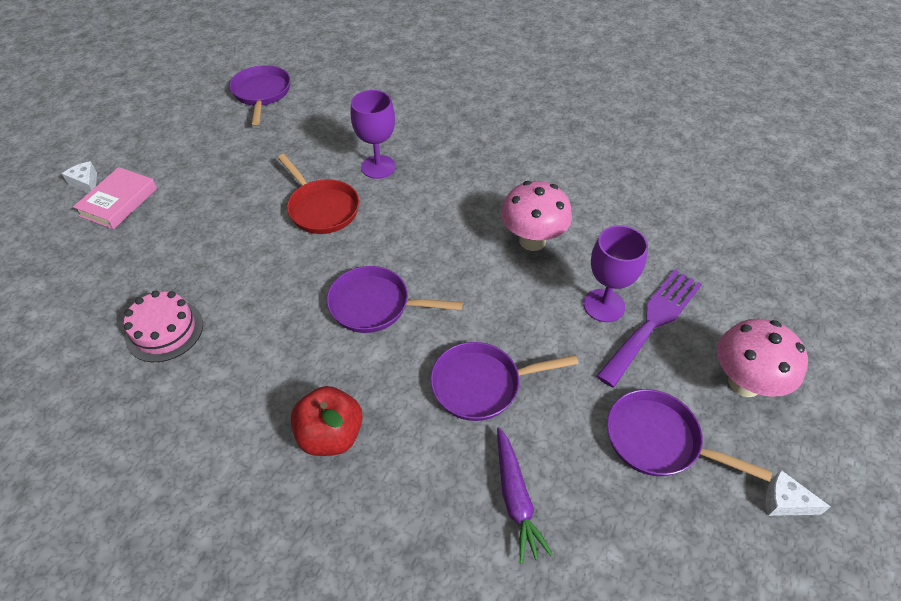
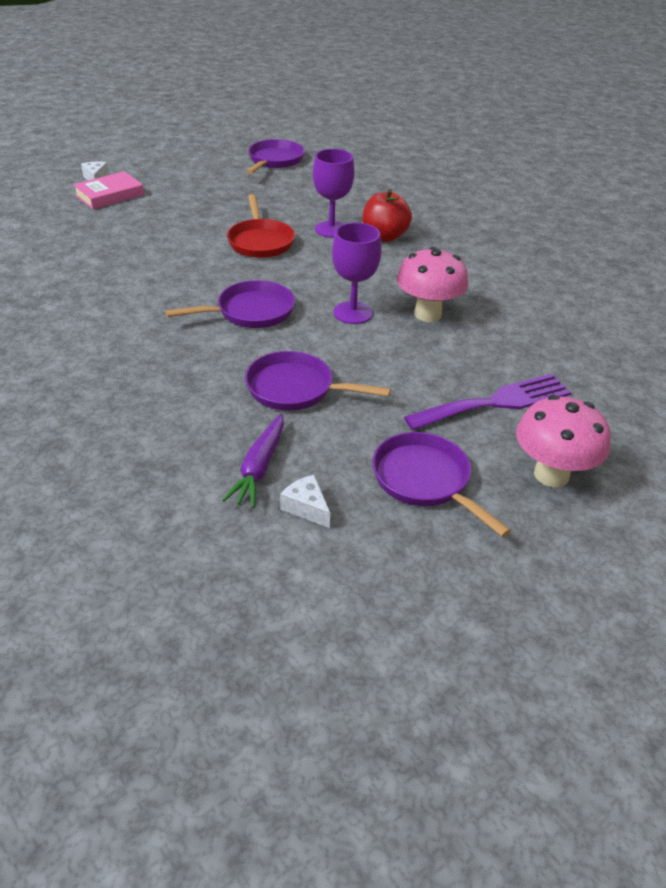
camera: 25 degrees right, 10 degrees down
(164, 330) = (78, 276): pink cake -> none
(331, 435) = (145, 375): red apple -> red apple (384, 236)
(375, 305) = (250, 312): purple pan -> purple pan turned 120 degrees clockwise
(604, 305) = (457, 376): purple goblet -> purple goblet (352, 313)
(785, 501) = (515, 569): white cheese -> white cheese (306, 508)

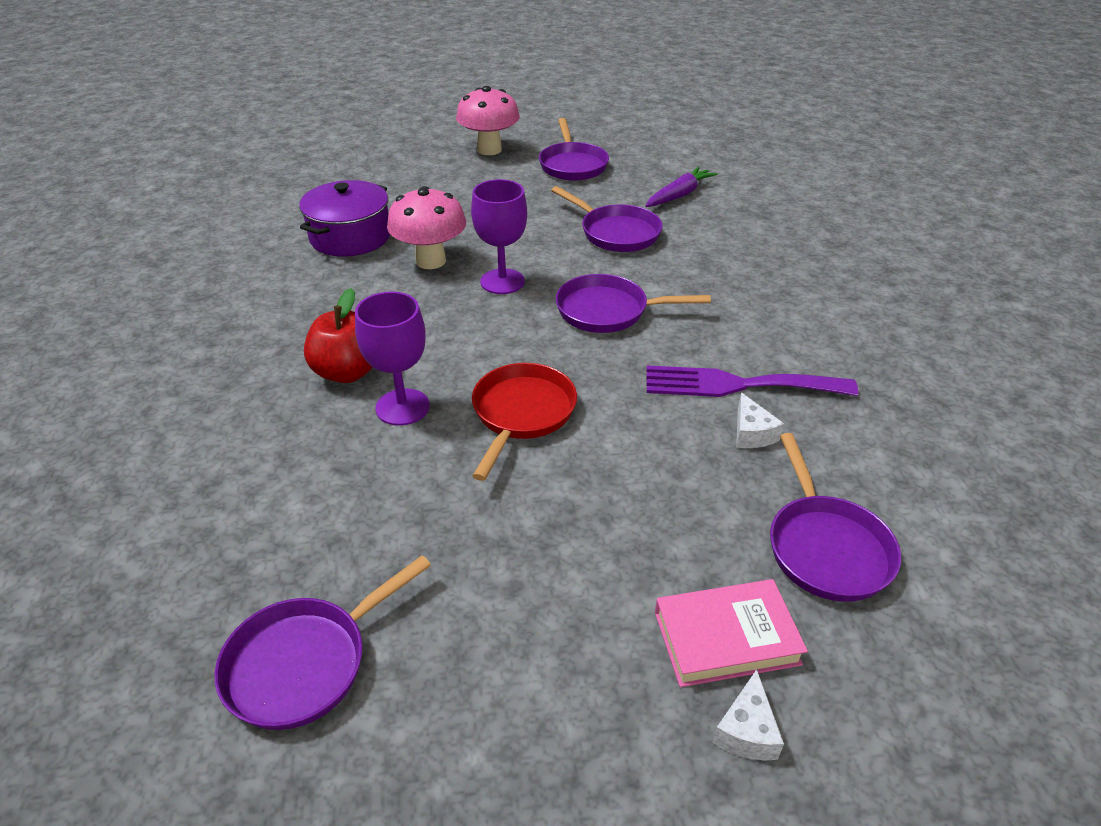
camera: 150 degrees left, 0 degrees up
(64, 228) = (826, 547): none -> purple pan
(306, 508) = (660, 171): white cheese -> white cheese (751, 433)
(495, 402) = (469, 188): purple fork -> purple fork (738, 385)
(519, 316) = (350, 237): none -> purple pot

